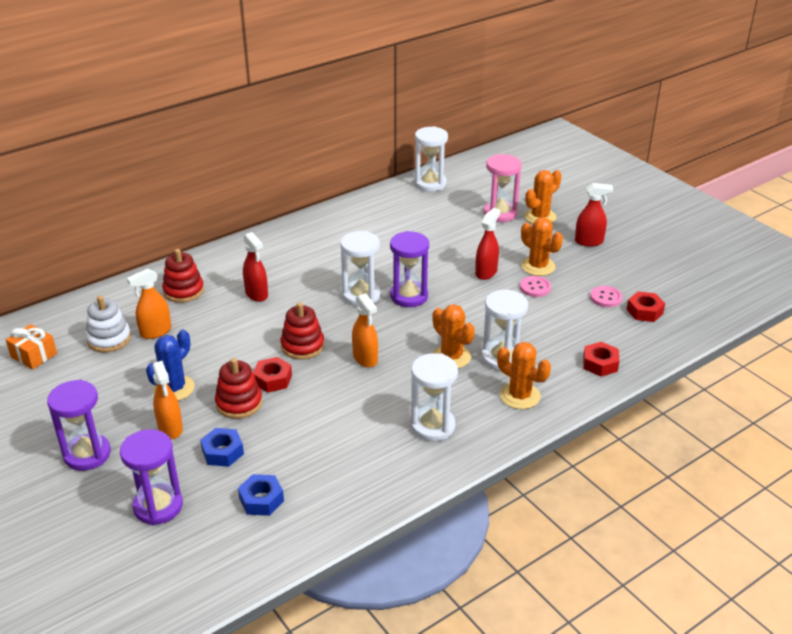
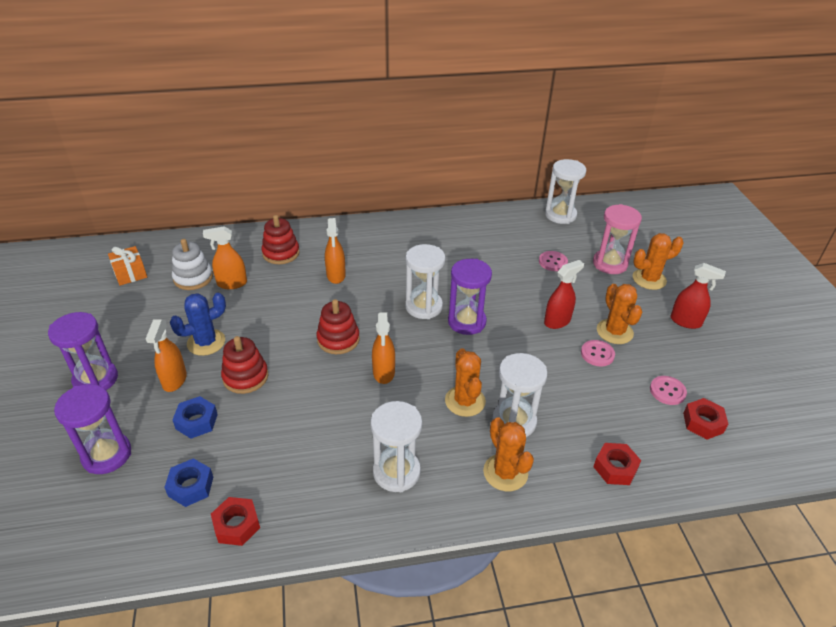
camera: 25 degrees right, 5 degrees up
(256, 294) = (336, 275): red spray bottle -> orange spray bottle
(272, 379) = (289, 364): red nut -> red nut (236, 525)
(450, 226) = (553, 262): none -> pink button

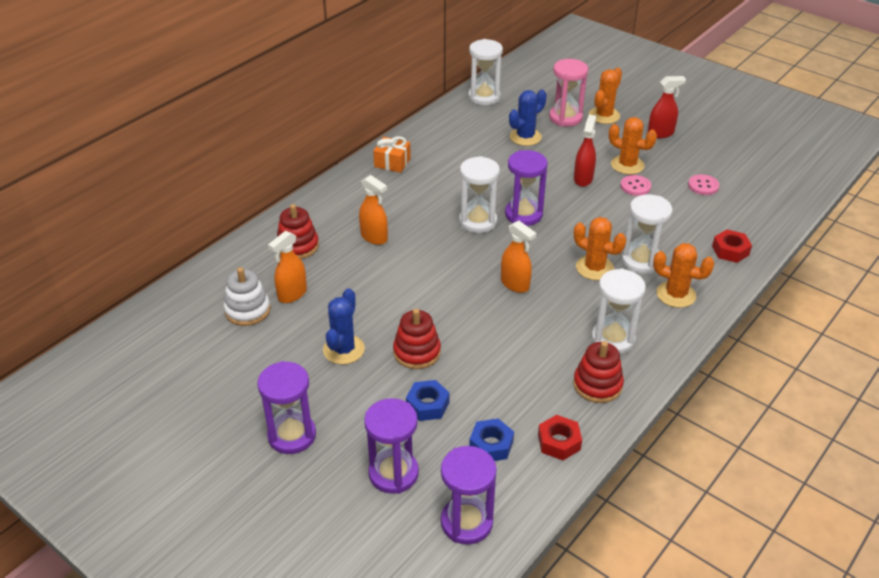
camera: 40 degrees left, 0 degrees up
(92, 533) = (466, 522): none -> purple hourglass
(130, 273) = (177, 342): orange gift -> orange gift (392, 162)
(174, 380) = (362, 391): orange spray bottle -> none
(338, 339) = (448, 282): red stacking toy -> red stacking toy (597, 385)
(553, 262) = (525, 137): pink button -> blue cactus
(703, 423) = (743, 193): red nut -> none

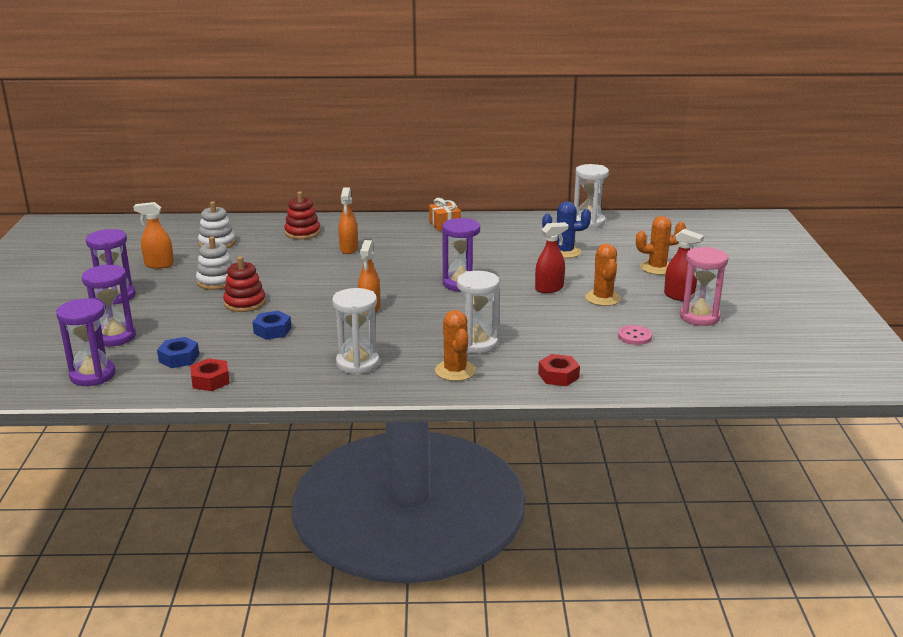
camera: 50 degrees right, 15 degrees down
(292, 294) = (251, 249): orange spray bottle -> orange spray bottle (159, 265)
(343, 349) = (216, 281): blue cactus -> white stacking toy
(427, 405) = (194, 324): blue nut -> blue nut (272, 330)
(478, 221) = (424, 272): white hourglass -> none
(565, 118) = (622, 256): pink hourglass -> pink hourglass (699, 317)
(594, 268) = (437, 329): orange cactus -> none
(597, 385) = (294, 374): red stacking toy -> none
(635, 186) = (578, 310): pink button -> none

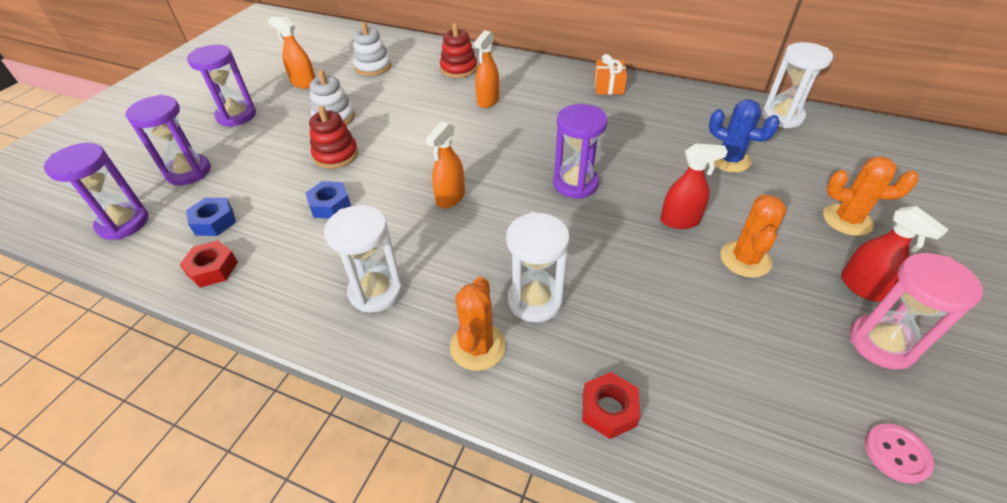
camera: 25 degrees right, 20 degrees up
(634, 336) = (761, 356): pink button -> pink button (896, 454)

